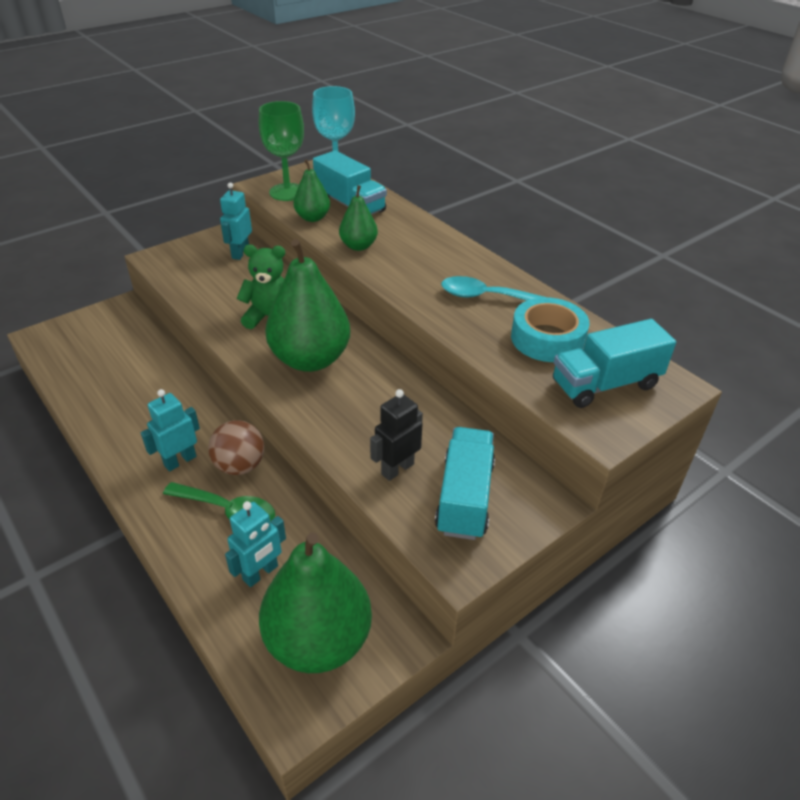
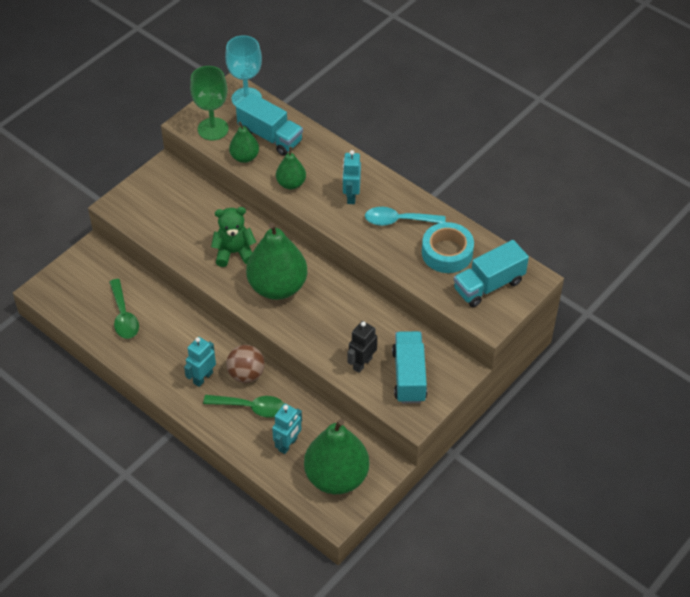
camera: 10 degrees left, 10 degrees up
(118, 375) = (123, 316): none -> green spoon
(240, 253) = (184, 189): turquoise robot -> turquoise robot (351, 196)

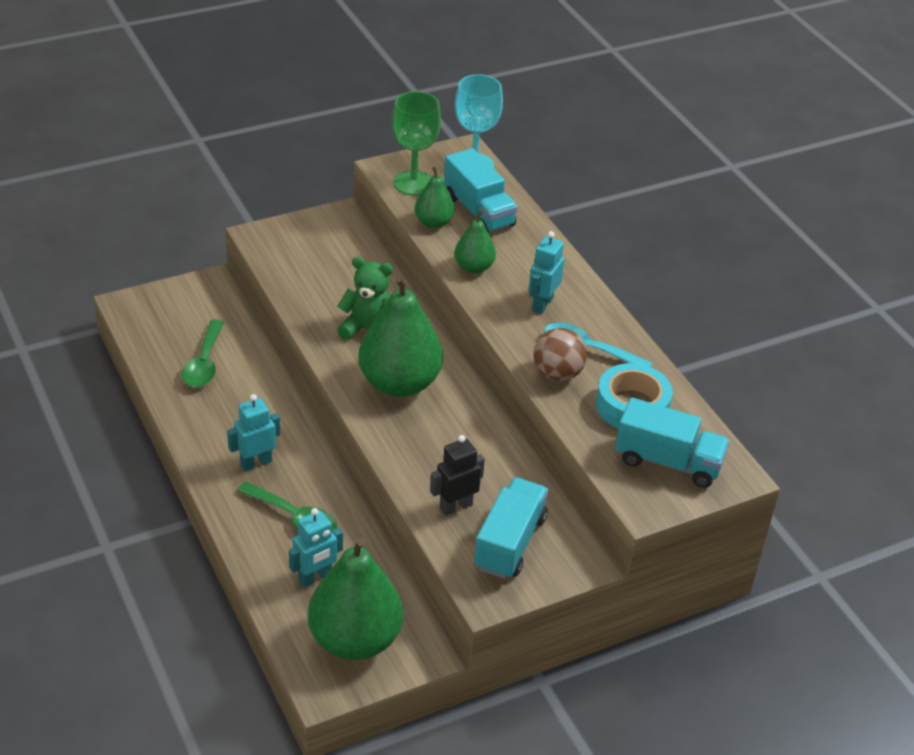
camera: 20 degrees right, 10 degrees down
(246, 374) = (312, 478): brown ball -> brown ball (557, 374)
(488, 285) = (668, 462): turquoise truck -> turquoise truck turned 150 degrees counterclockwise

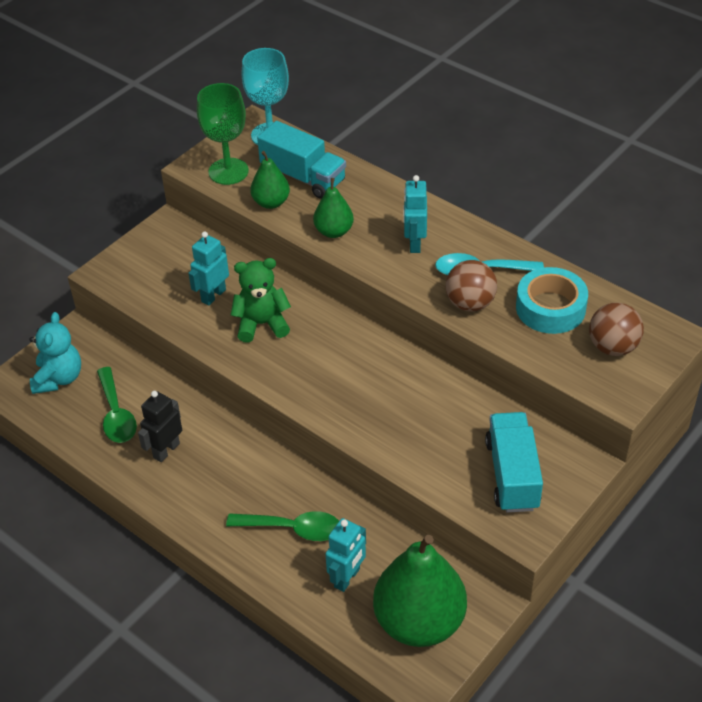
camera: 20 degrees left, 5 degrees up
(174, 315) = (58, 378): none -> turquoise teddy bear
(256, 463) = (225, 491): turquoise robot -> turquoise robot (213, 295)
(399, 383) = (322, 365): green pear -> none
(455, 506) = (445, 460): black robot -> black robot (166, 450)
(668, 462) = (612, 347): turquoise truck -> brown ball

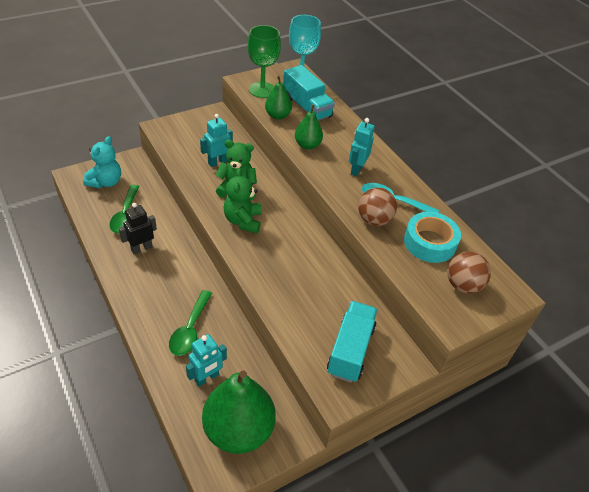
camera: 15 degrees right, 0 degrees up
(292, 529) = (190, 329): green spoon -> green spoon turned 75 degrees clockwise
(294, 364) = (243, 221): none -> green teddy bear

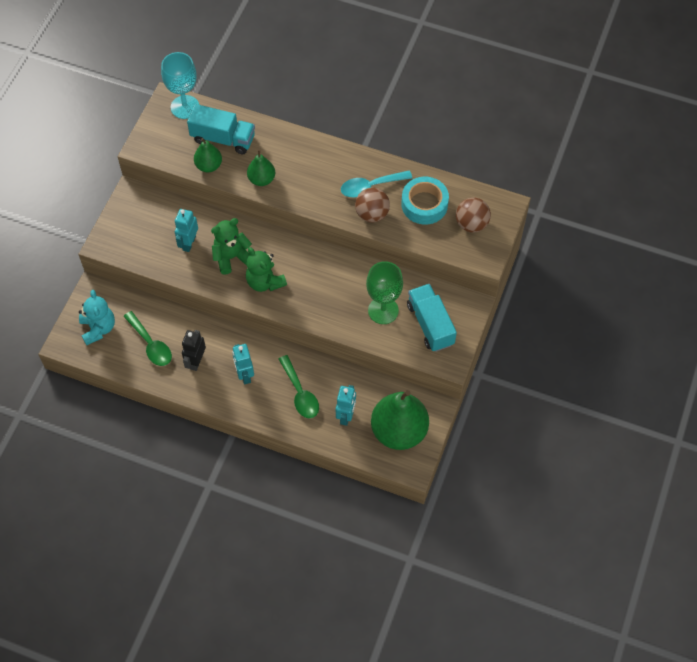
camera: 35 degrees left, 15 degrees up
(262, 90) = (167, 146): green goblet -> green goblet (383, 310)
(356, 169) = (319, 175): turquoise robot -> turquoise robot (244, 375)

